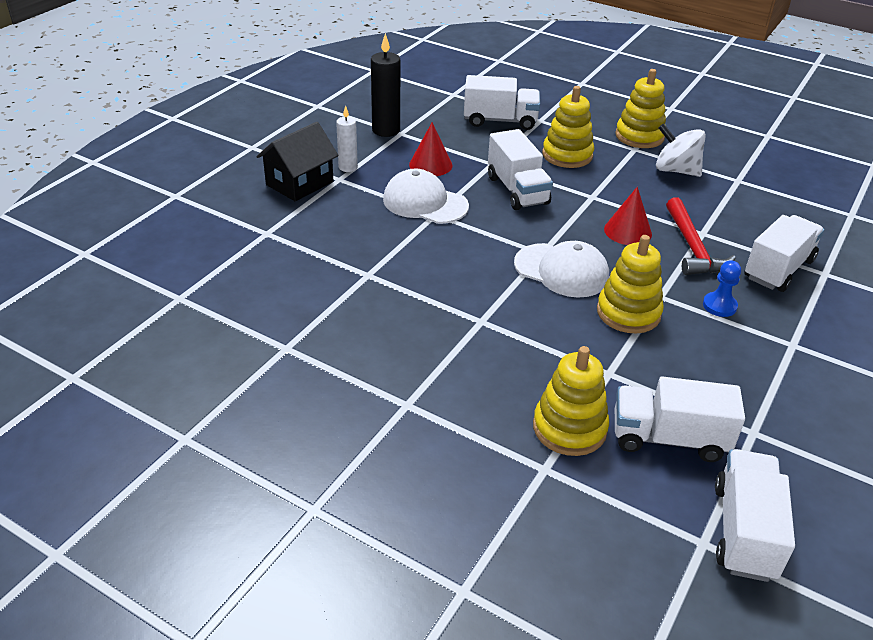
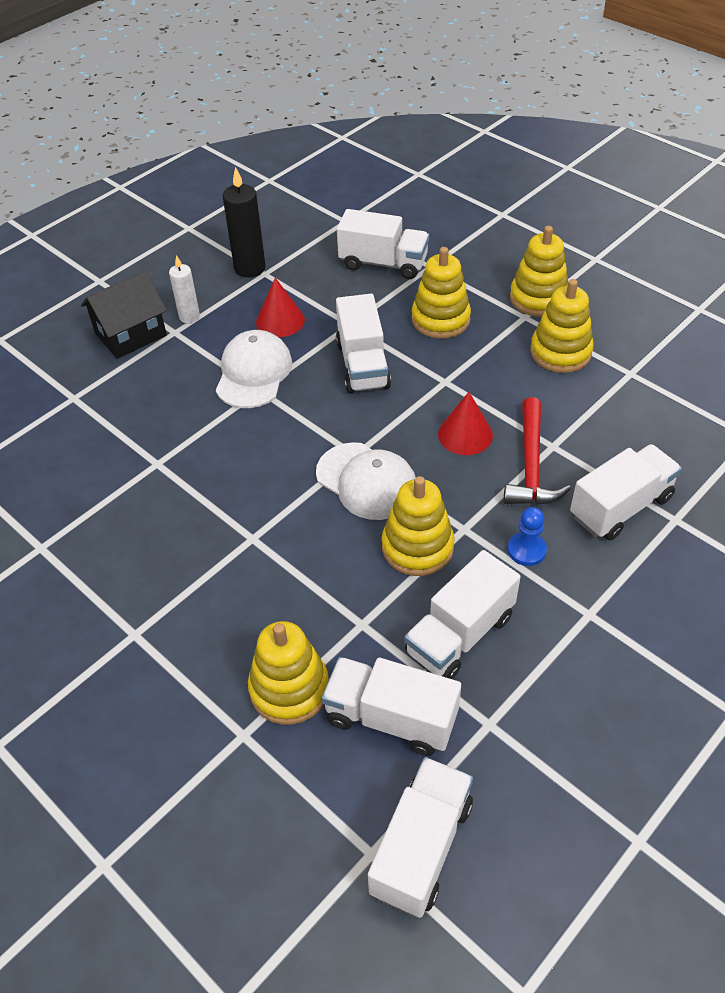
camera: 15 degrees right, 10 degrees up
(425, 203) = (253, 373): white cap -> white cap turned 60 degrees clockwise
(676, 170) = (560, 352): white spinning top -> yellow stacking toy
(696, 371) = (460, 634): none -> white truck

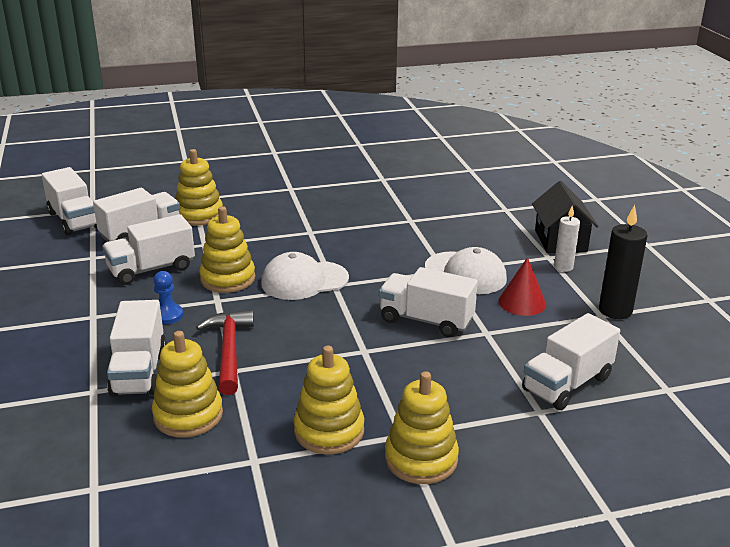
camera: 120 degrees right, 20 degrees down
(440, 319) = (447, 382): yellow stacking toy -> yellow stacking toy (188, 415)
(460, 634) = (151, 269): white truck -> white truck turned 105 degrees counterclockwise
(465, 434) = (296, 335): red cone -> none
(531, 465) = (229, 351): red hammer -> red hammer turned 45 degrees clockwise

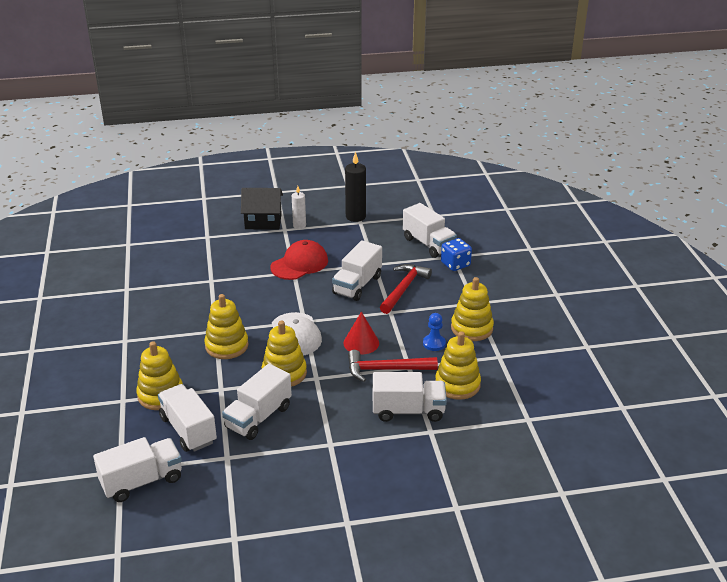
camera: 85 degrees left, 5 degrees up
(151, 269) = (258, 417): white truck -> white truck turned 60 degrees clockwise
(167, 315) = (335, 402): blue pawn -> blue pawn (434, 343)
(421, 459) = (494, 298): yellow stacking toy -> yellow stacking toy (226, 346)
(426, 361) = (404, 289): none -> red hammer
(465, 273) = (299, 264): white cap -> red cap
(514, 414) = (455, 264): none -> blue dice
(522, 302) = (341, 247): red cone -> red cone (361, 343)

